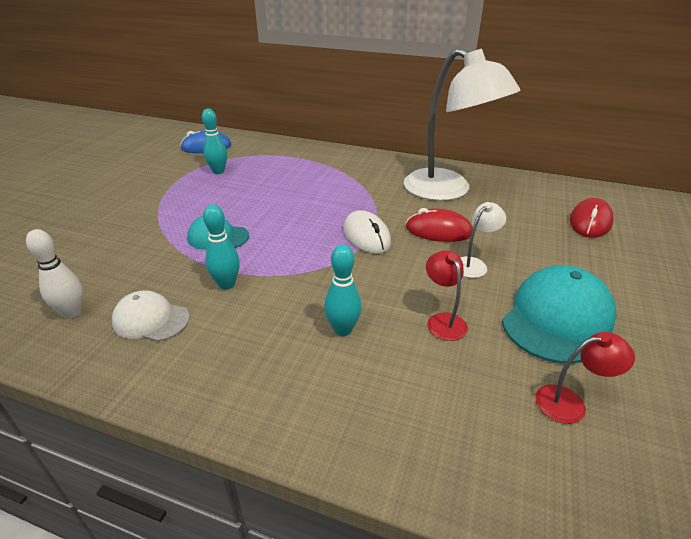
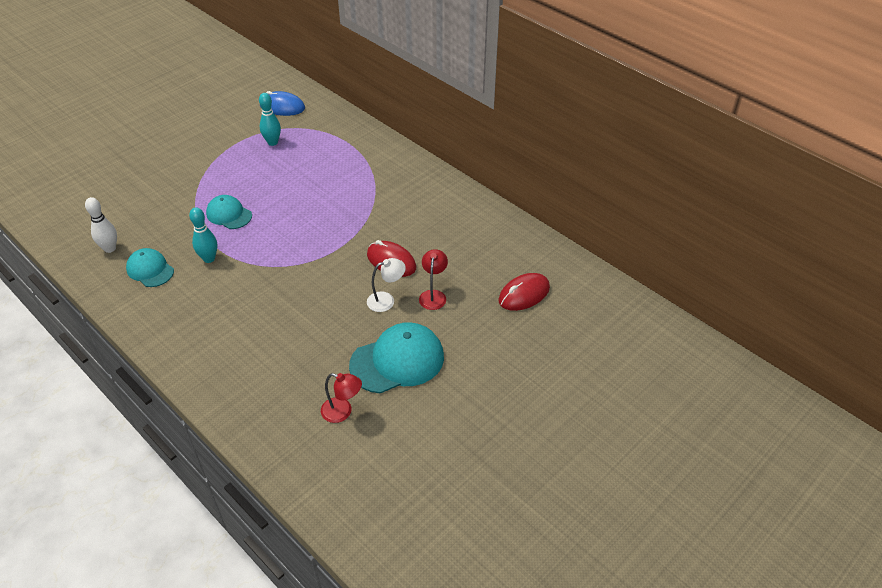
camera: 25 degrees right, 10 degrees up
(151, 320) = (150, 270): white cap -> turquoise cap
(343, 330) = (254, 318): turquoise bowling pin -> none
(366, 236) = (332, 248): white mouse -> none
(443, 320) = (321, 335): red lamp -> red lamp (433, 295)
(448, 191) = (440, 223): white lamp -> none

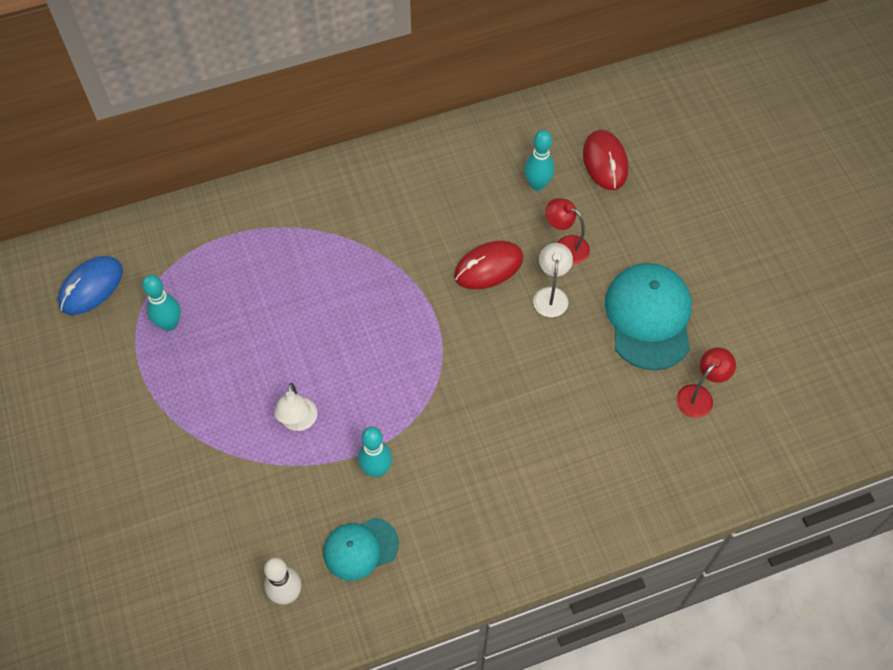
camera: 65 degrees left, 15 degrees up
(229, 214) = (298, 422): turquoise cap -> white lamp
(477, 264) = (537, 185): none -> turquoise bowling pin

